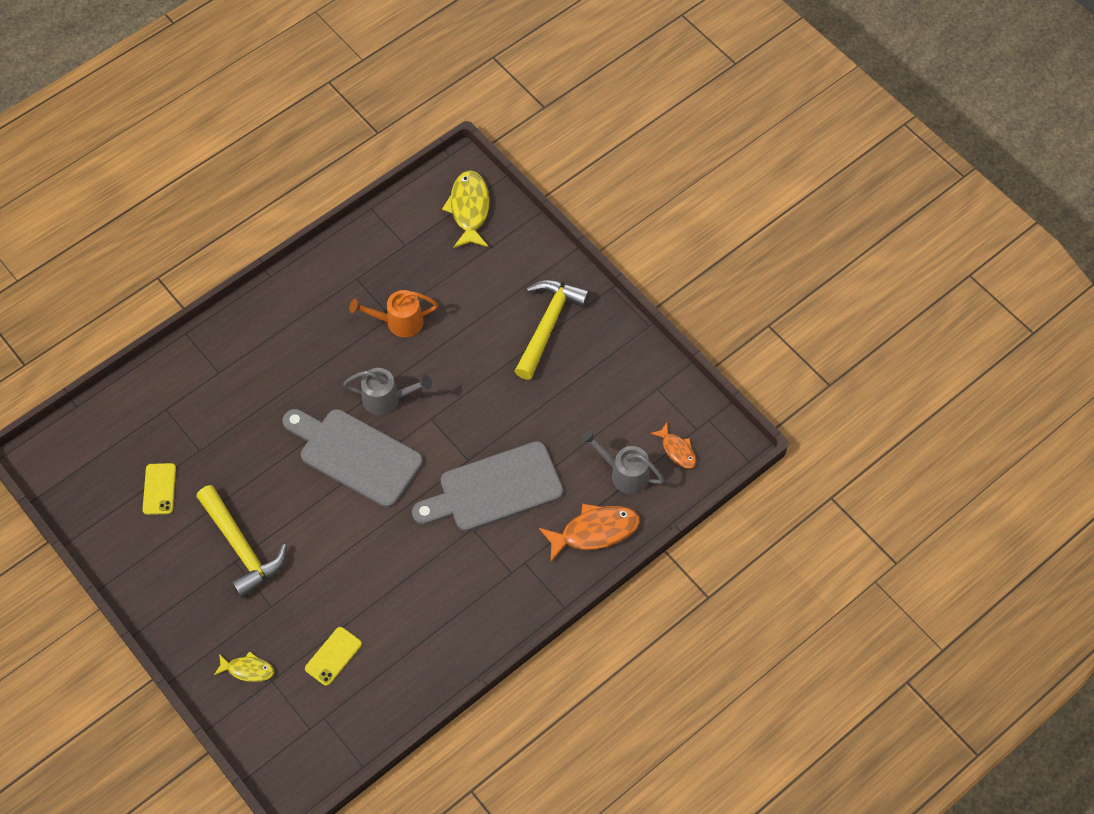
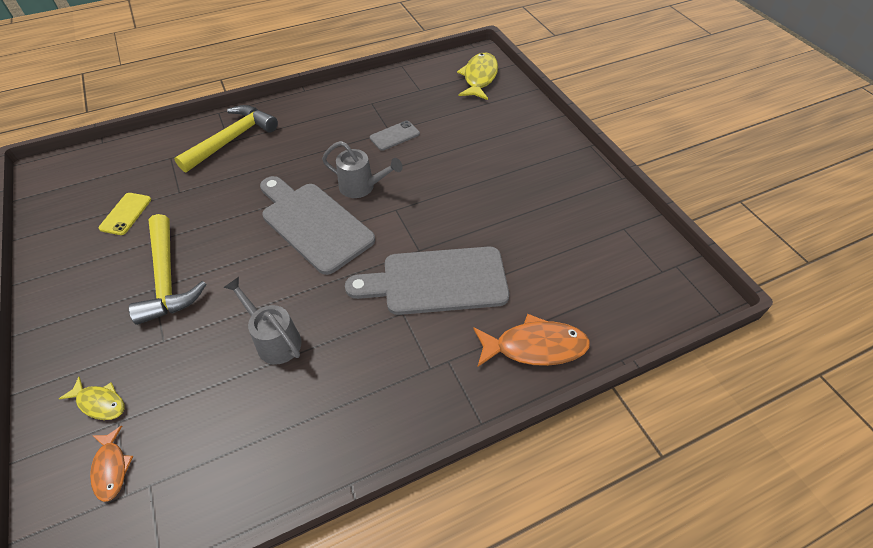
camera: 15 degrees right, 10 degrees down
(333, 656) = (198, 412): yellow phone -> none
(398, 322) = (394, 136): orange watering can -> grey phone
(548, 324) = (526, 161): yellow hammer -> yellow hammer (232, 139)
(624, 473) = (578, 296): grey watering can -> grey watering can (274, 339)
(677, 450) = (639, 286): orange fish -> orange fish (111, 468)

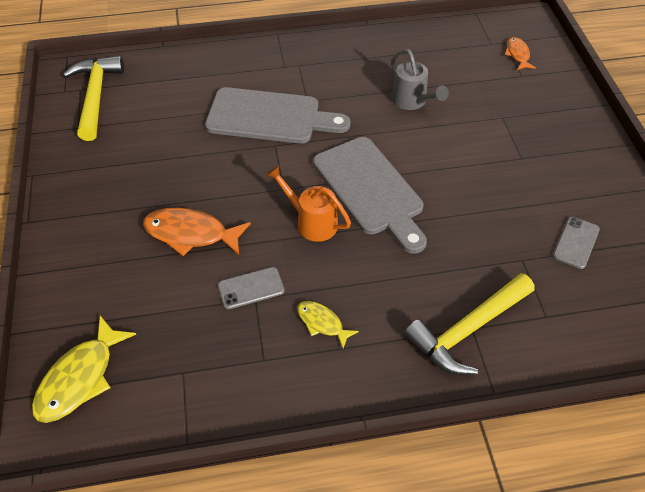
camera: 165 degrees left, 0 degrees up
(100, 403) = (538, 88): yellow fish -> yellow fish (322, 323)
(126, 214) = (576, 242): yellow phone -> grey phone
(167, 279) = (511, 164): yellow hammer -> yellow hammer (96, 96)
(362, 187) = (311, 222): grey watering can -> orange watering can
(535, 347) = (217, 63): orange fish -> orange fish (191, 234)

